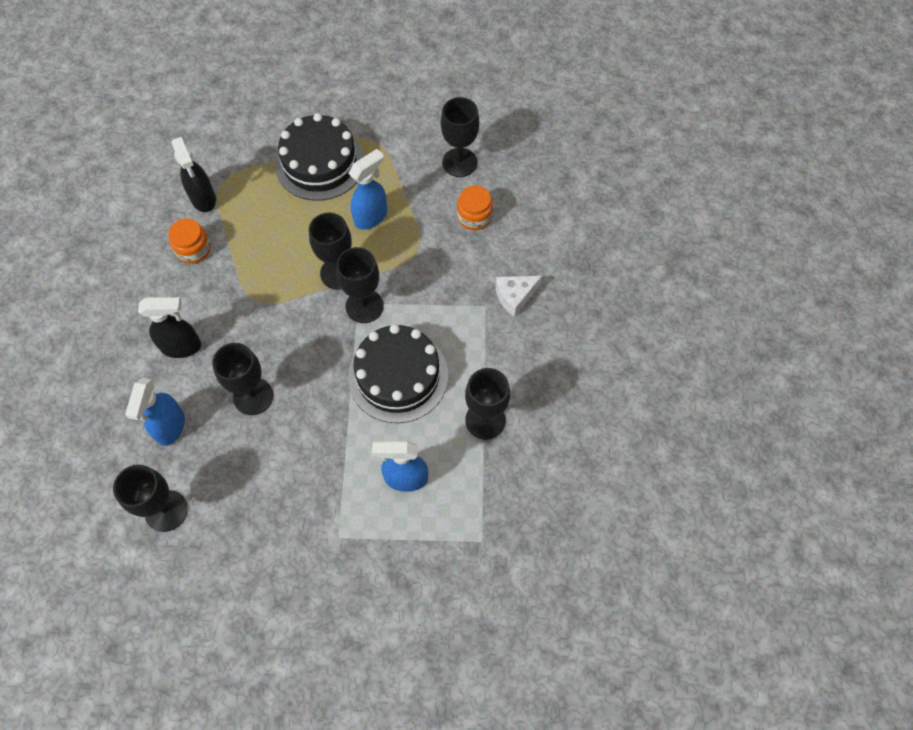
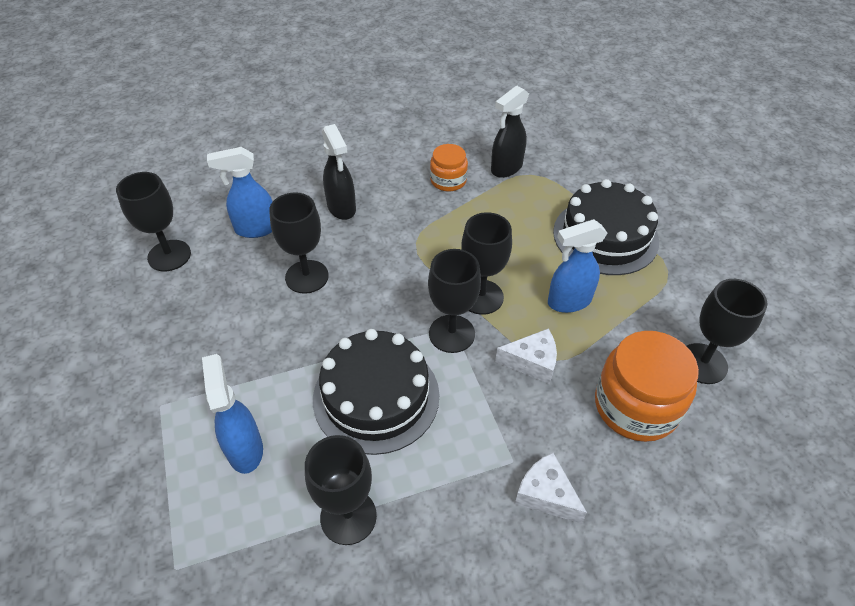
camera: 70 degrees right, 15 degrees down
(371, 217) = (568, 301): blue spray bottle -> blue spray bottle turned 135 degrees clockwise
(413, 263) = (532, 362): none -> white cheese
(474, 217) = (636, 406): orange jar -> orange jar, size x1.75

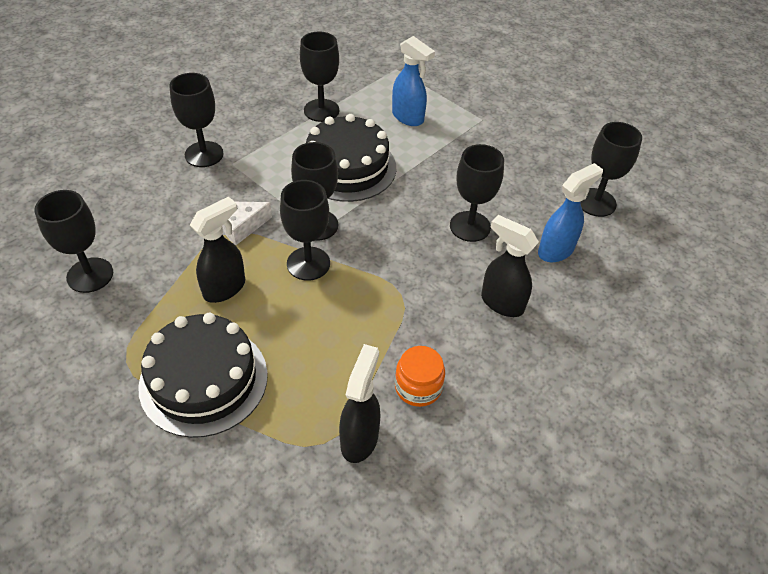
camera: 150 degrees right, 0 degrees up
(546, 495) = (204, 154): white cheese -> black goblet
(568, 301) = (225, 288): blue spray bottle -> black spray bottle
(636, 406) = (148, 224): orange jar -> none

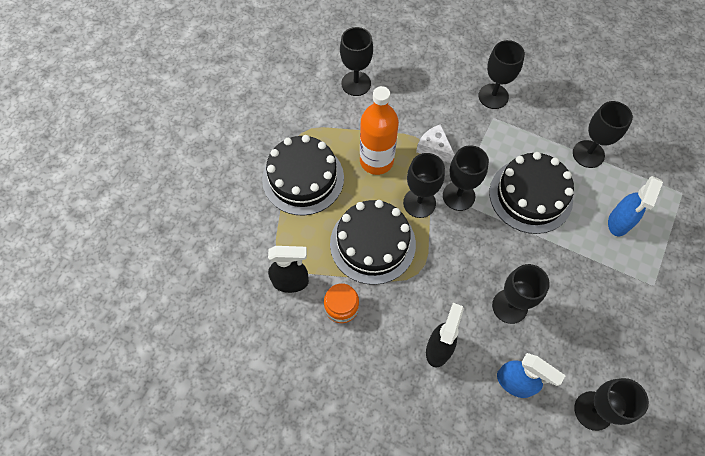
camera: 75 degrees right, 15 degrees up
(225, 288) = (376, 161): black spray bottle -> orange bottle
(342, 327) = (372, 243): none -> black cake

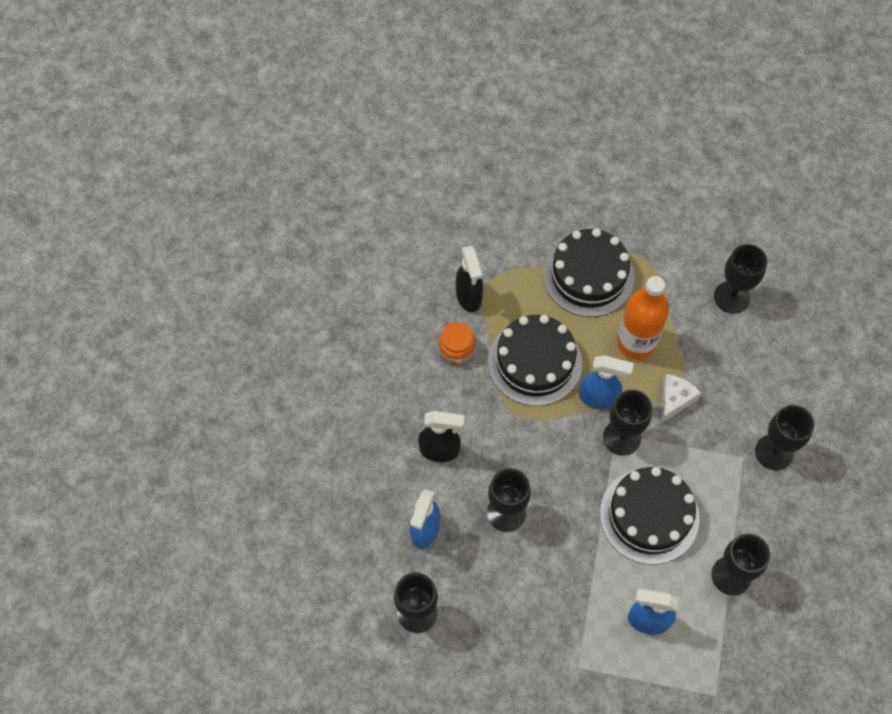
camera: 75 degrees right, 0 degrees up
(419, 203) = (599, 398): black goblet -> blue spray bottle

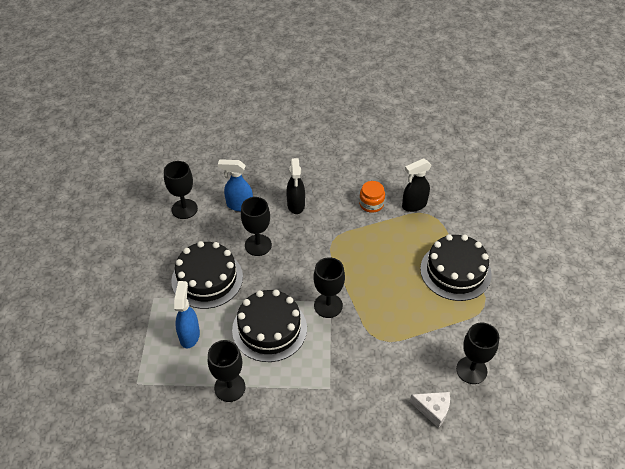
camera: 80 degrees right, 15 degrees down
(535, 362) = (374, 247): black cake -> black cake (207, 279)
(599, 398) = (356, 288): blue spray bottle -> none
(636, 343) = (408, 307): orange bottle -> none
(675, 400) = (367, 337): white cheese -> white cheese (433, 410)
(774, 452) = (339, 411): black goblet -> none

